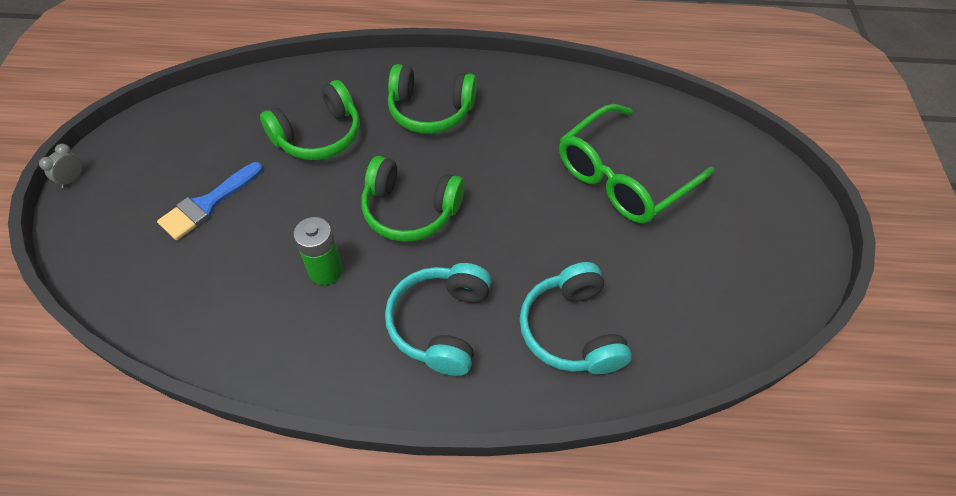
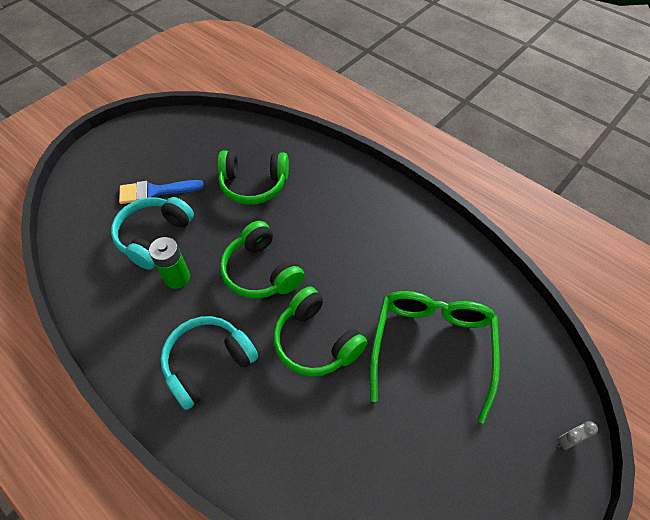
camera: 40 degrees right, 0 degrees up
(73, 179) = (106, 134): grey clock -> grey clock (567, 441)
(430, 111) = (338, 209): green headphones -> green headphones (316, 341)
(571, 330) = (284, 434): turquoise headphones -> turquoise headphones (154, 237)
(622, 177) = (432, 347): green glasses -> green glasses turned 105 degrees clockwise

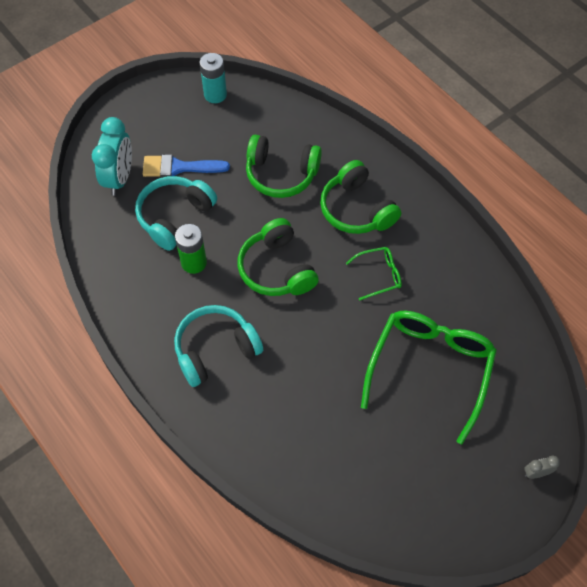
camera: 10 degrees right, 5 degrees up
(96, 209) = (119, 178): none -> turquoise clock
(184, 126) = (215, 95): none -> turquoise battery
(316, 341) = (319, 346): green headphones -> green headphones (356, 209)
(362, 262) = (379, 275): none -> green glasses

